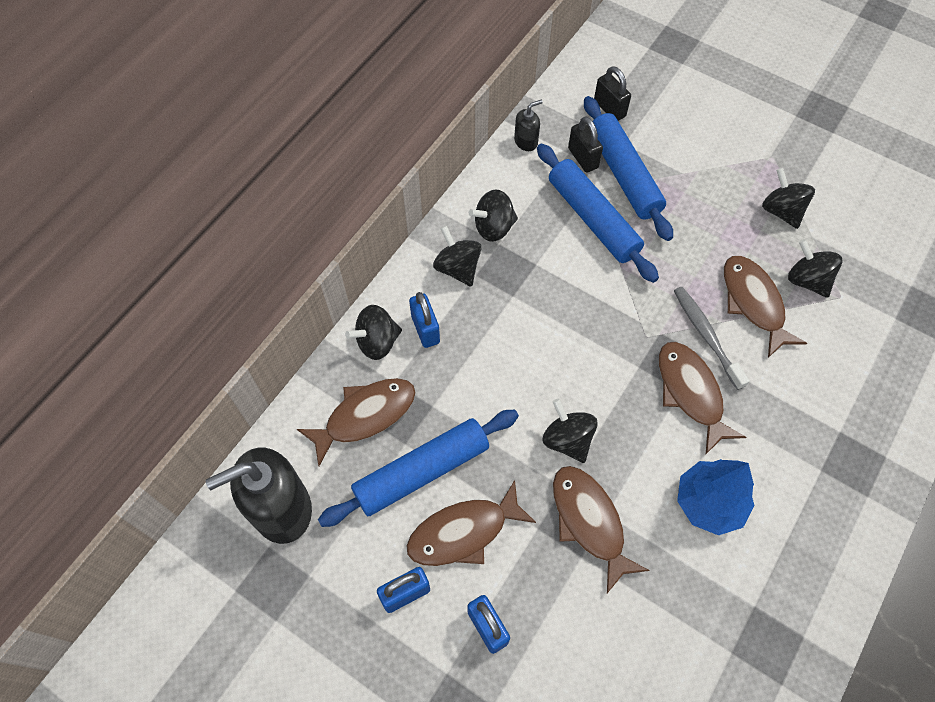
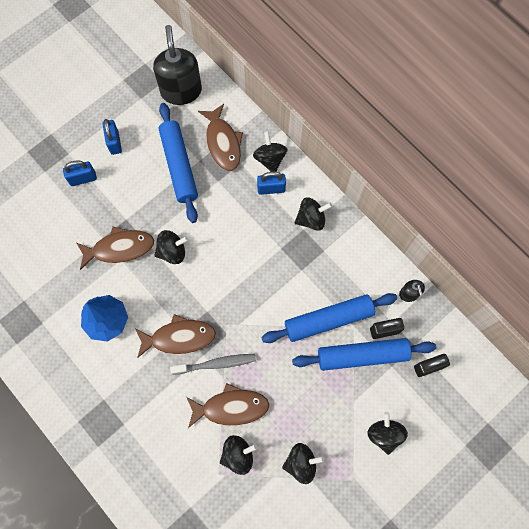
camera: 105 degrees right, 10 degrees up
(463, 532) = (137, 179): brown fish -> none
(494, 227) = (338, 250): black spinning top -> black spinning top (384, 434)

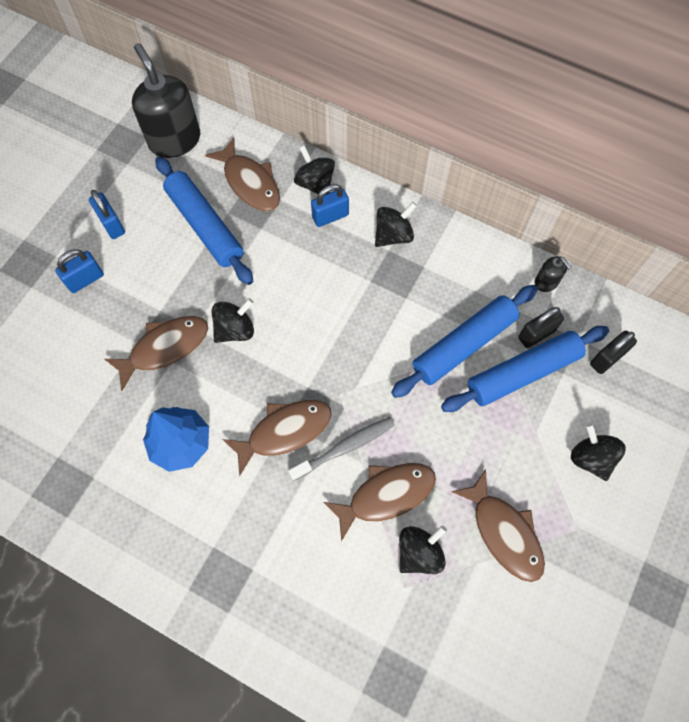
camera: 20 degrees left, 5 degrees down
(301, 463) = (504, 532): black spinning top -> brown fish

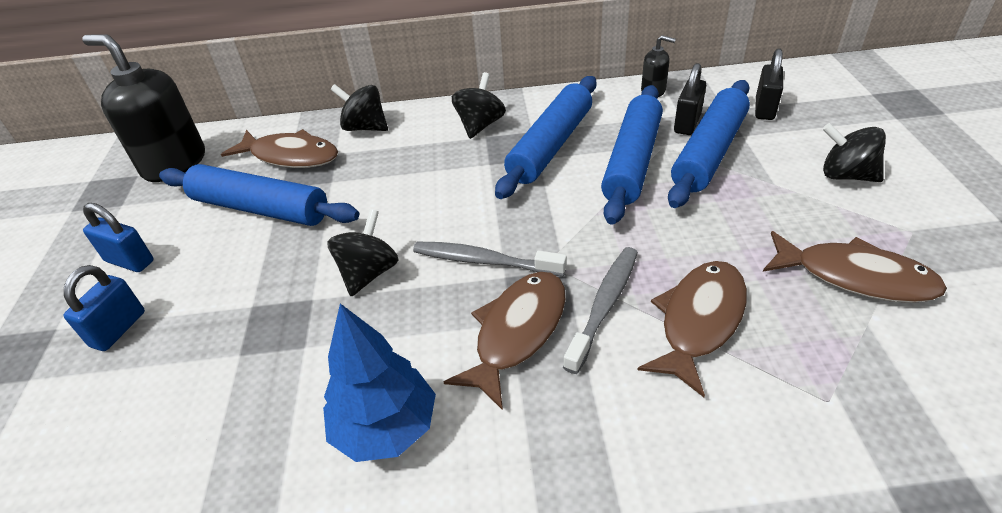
camera: 30 degrees left, 25 degrees down
(165, 348) = (285, 338): brown fish -> none
(305, 366) = (484, 261): none -> grey toothbrush
(330, 216) = (402, 141): blue padlock -> none
(419, 552) = (799, 352): black spinning top -> none
(423, 291) = (550, 146): none -> blue rolling pin

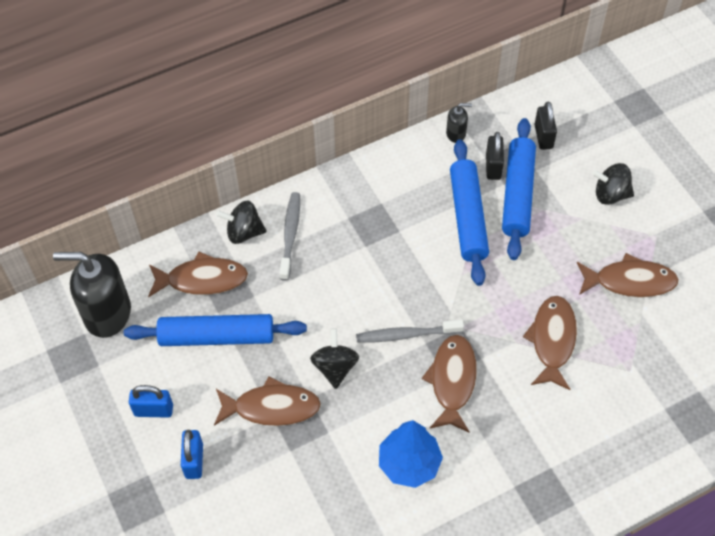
camera: 25 degrees left, 15 degrees up
(258, 296) = (271, 407): none -> brown fish
(480, 125) = (337, 206): black spinning top -> none
(550, 146) = (402, 215): blue rolling pin -> none
(604, 306) = (495, 346): grey toothbrush -> grey toothbrush (290, 235)

